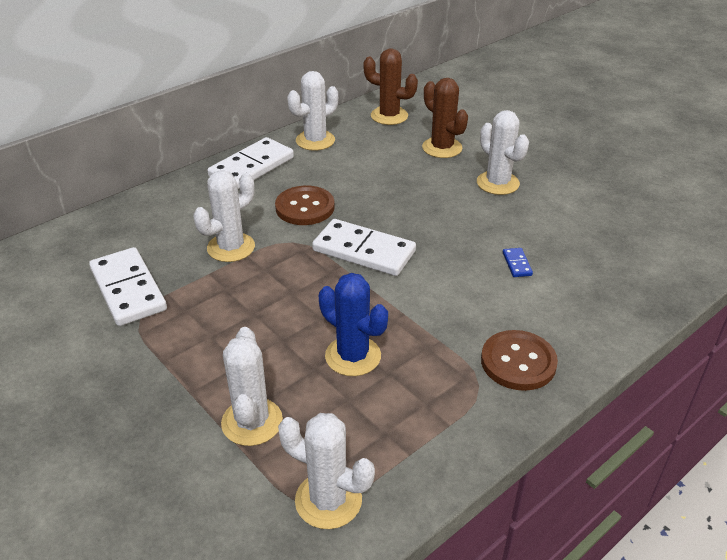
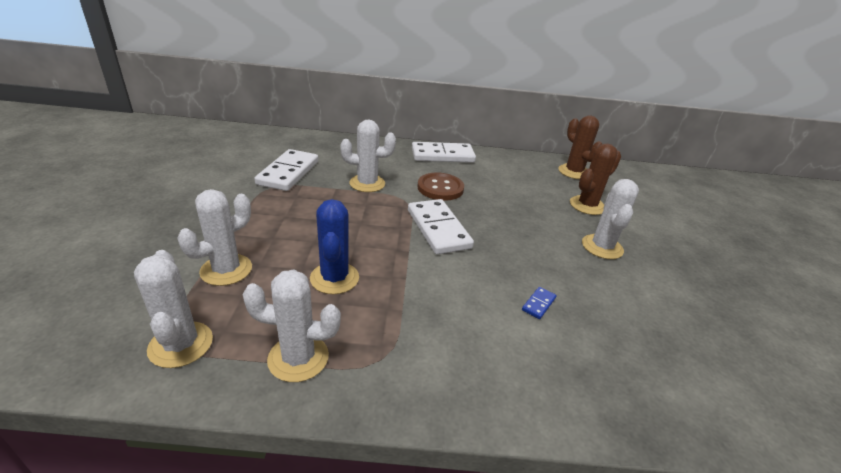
camera: 40 degrees right, 5 degrees down
(315, 140) = (502, 161): white cactus -> white cactus (298, 358)
(442, 148) = (587, 205): brown cactus -> brown cactus turned 45 degrees clockwise
(518, 362) = (435, 367): brown button -> none

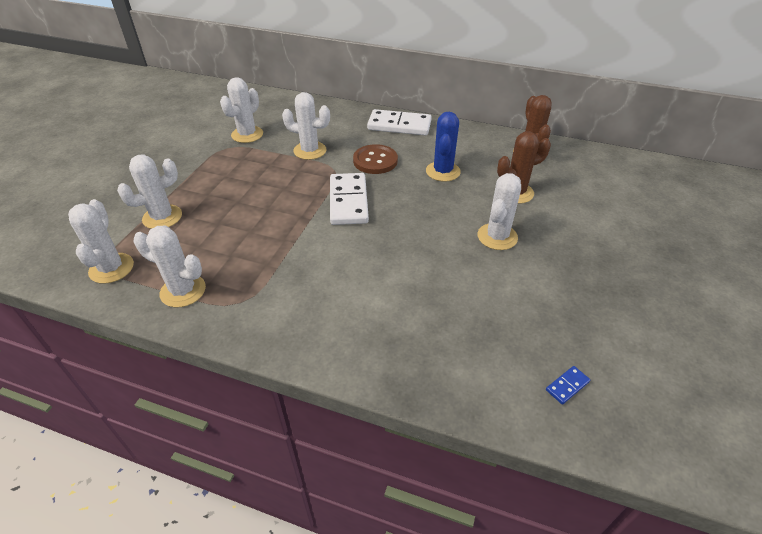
camera: 20 degrees right, 10 degrees up
(288, 173) = (247, 135): white domino -> white cactus
(334, 278) = (238, 234): blue cactus -> blue cactus (443, 171)
(538, 304) = (395, 280): blue domino -> blue domino (567, 386)

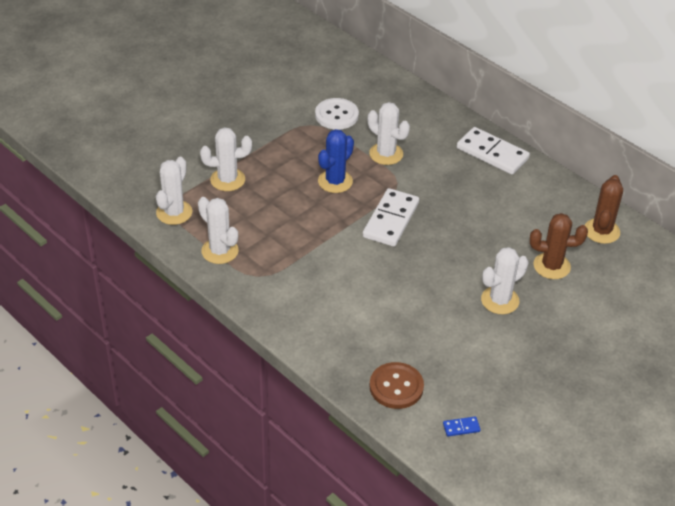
camera: 25 degrees right, 0 degrees up
(247, 135) = (336, 115): white cactus -> white button
(375, 161) = (441, 186): brown button -> brown button (396, 387)
(443, 171) = (498, 220): blue cactus -> blue cactus (335, 181)

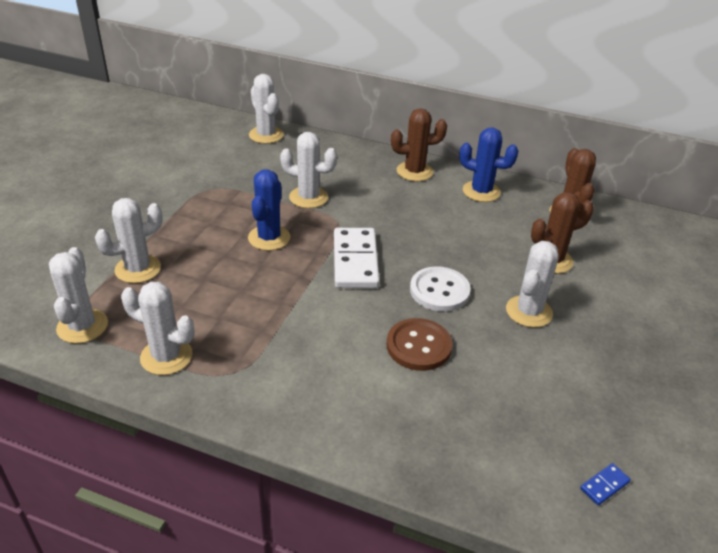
camera: 25 degrees left, 5 degrees down
(336, 115) = (233, 174): white button -> white button (439, 291)
(384, 83) = (266, 135): none -> white cactus
(396, 387) = (491, 460): brown button -> brown button (419, 346)
(492, 153) = (414, 171): white domino -> brown cactus
(538, 189) = (481, 191): none -> blue cactus

